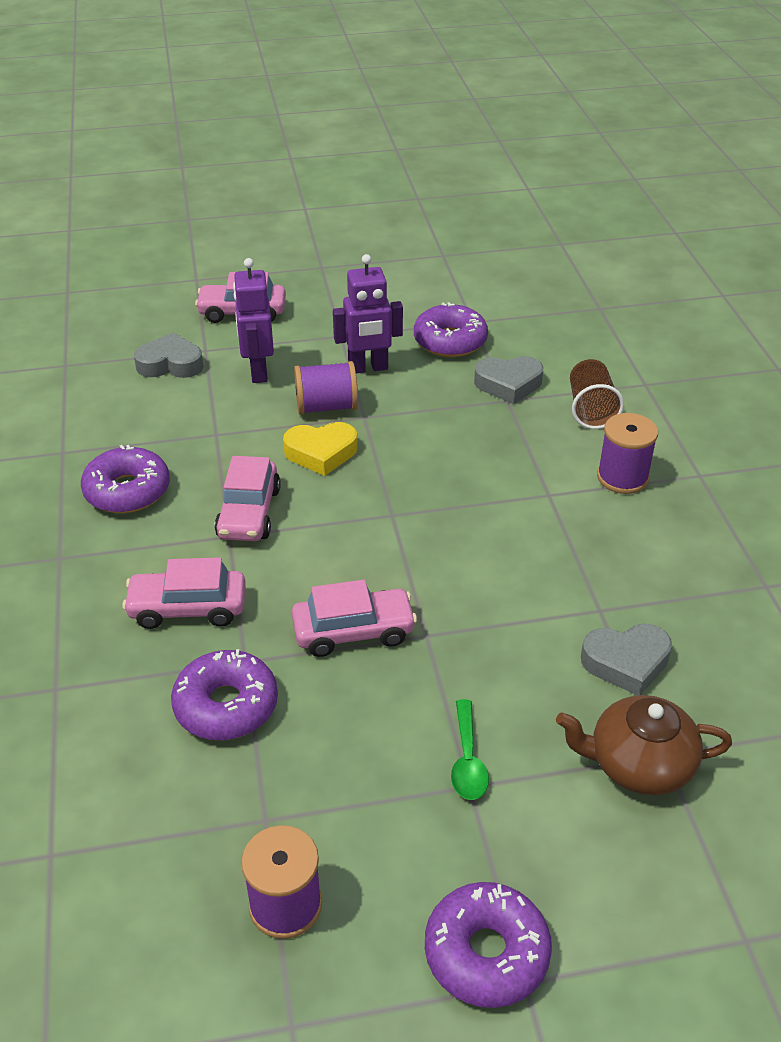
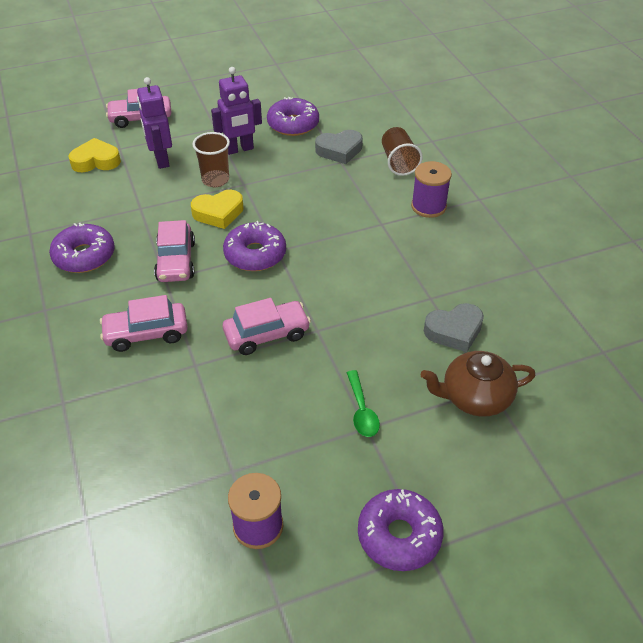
camera: 10 degrees left, 5 degrees up
(170, 364) = (96, 161): grey heart -> yellow heart
(226, 705) = (188, 397): purple donut -> purple donut (255, 254)
(326, 407) = (215, 180): purple spool -> brown cup

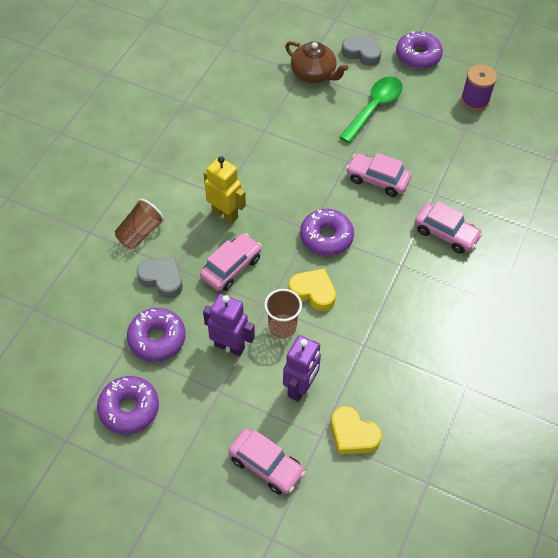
camera: 135 degrees left, 10 degrees up
(84, 256) = (439, 329): purple donut -> purple donut (129, 408)
(176, 261) = (381, 273): pink car -> pink car (231, 267)
(359, 214) = (225, 214): none -> yellow robot
(362, 410) = (374, 108): green spoon -> green spoon, size x1.75
(428, 206) = (176, 183): purple spool -> none
(454, 331) = (278, 106): grey heart -> grey heart (362, 53)

